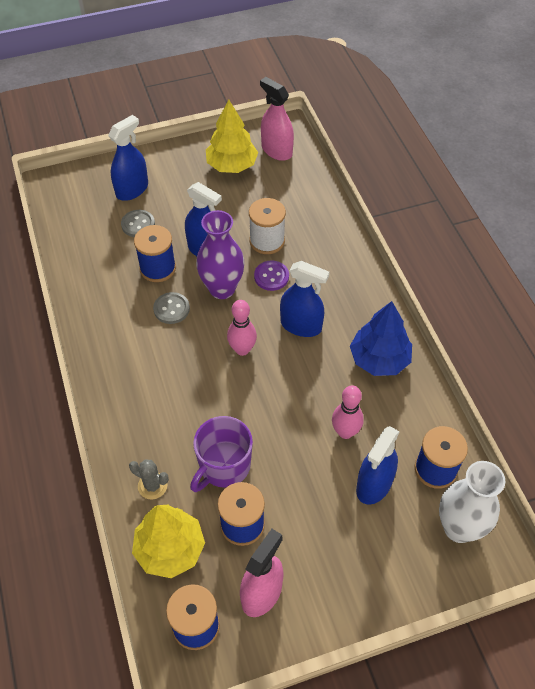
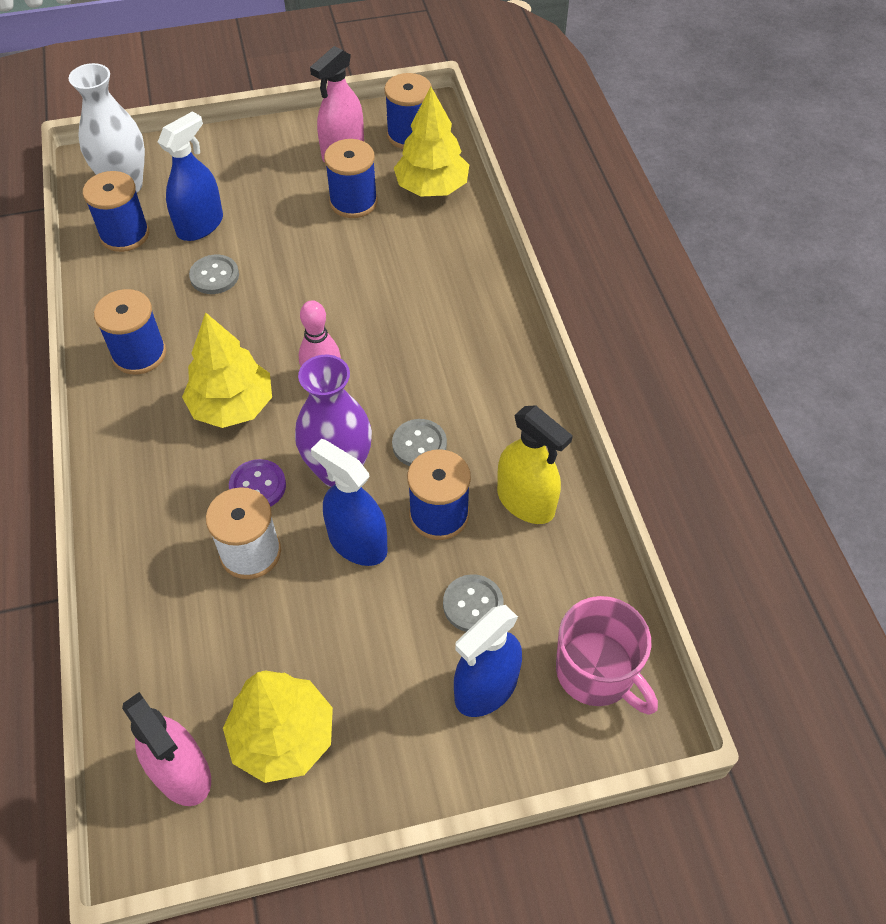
camera: 175 degrees left, 0 degrees up
(74, 200) = (596, 672): none -> pink mug
(104, 279) = (526, 502): none -> yellow spray bottle
(152, 486) = (450, 240): grey cactus -> none
(224, 466) = (366, 252): purple mug -> none
(301, 325) = (232, 406): blue spray bottle -> yellow tree
(345, 432) = (214, 276): pink bowling pin -> grey button
(379, 359) = (139, 354): blue tree -> blue spool

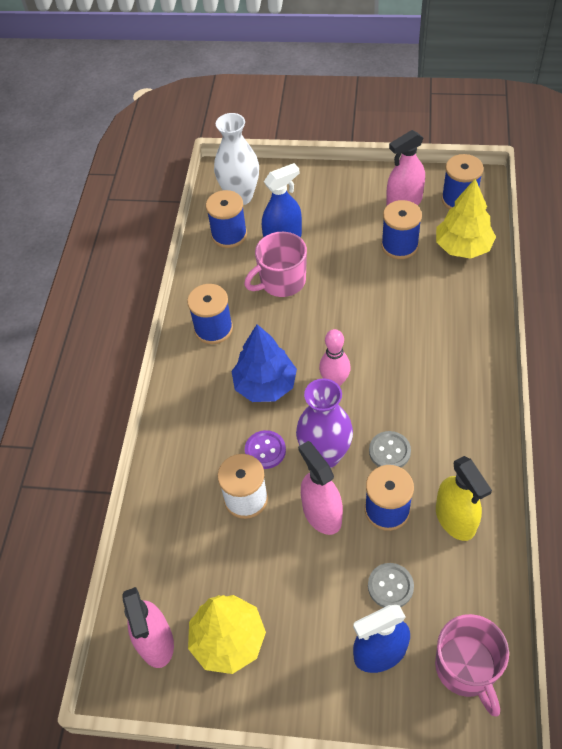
camera: 25 degrees right, 0 degrees up
(214, 276) = (282, 281): grey button -> pink mug
(232, 406) = (265, 385): yellow tree -> blue tree
(357, 543) = (322, 514): blue spray bottle -> pink spray bottle

